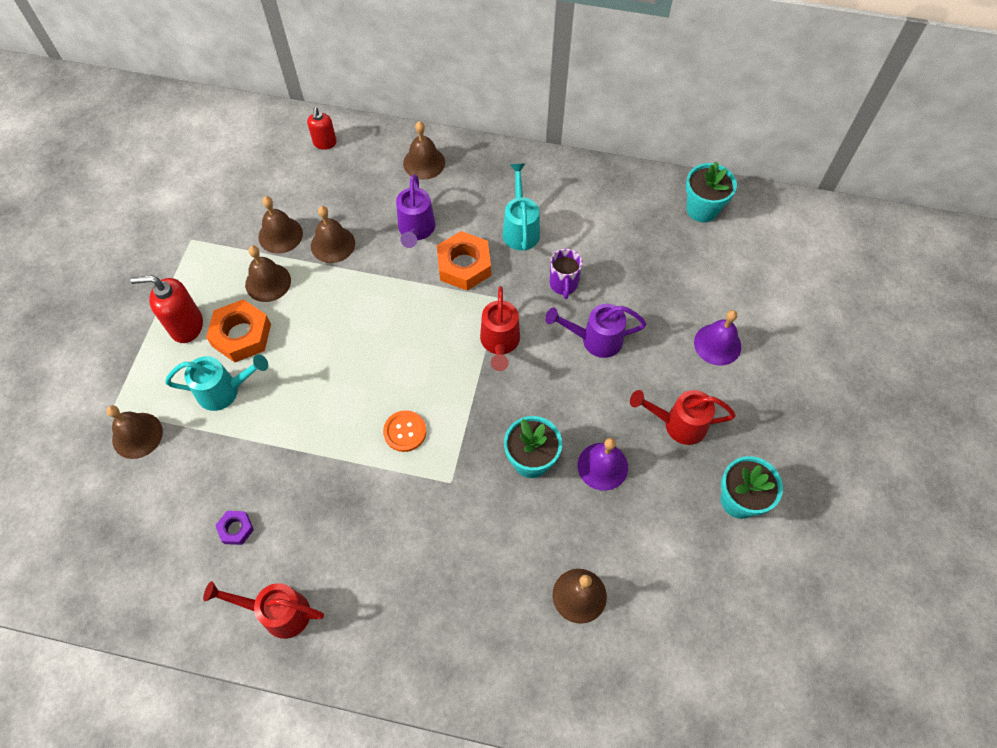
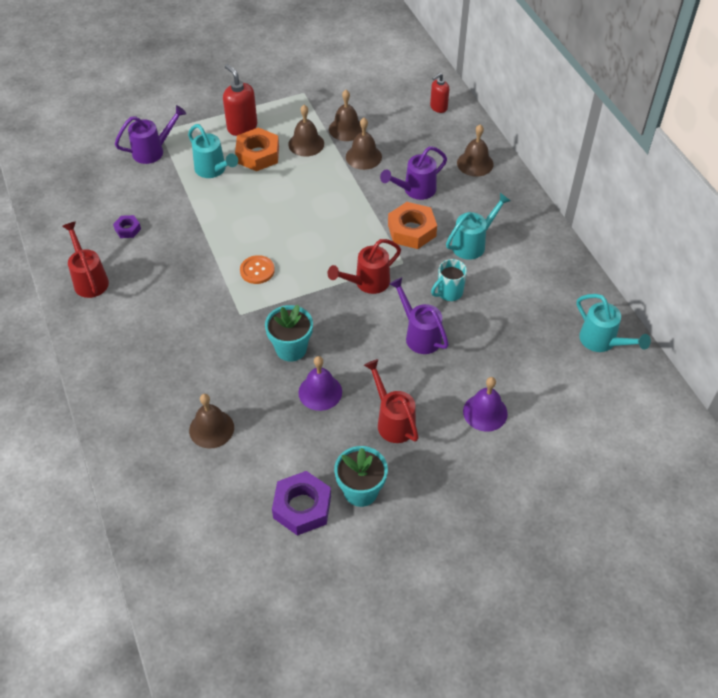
camera: 55 degrees right, 10 degrees down
(137, 435) = (153, 151): brown bell -> purple watering can
(563, 284) = (449, 292): purple mug -> turquoise mug
(702, 209) = (602, 341): turquoise flower pot -> turquoise watering can
(726, 563) = (302, 507): none -> purple nut

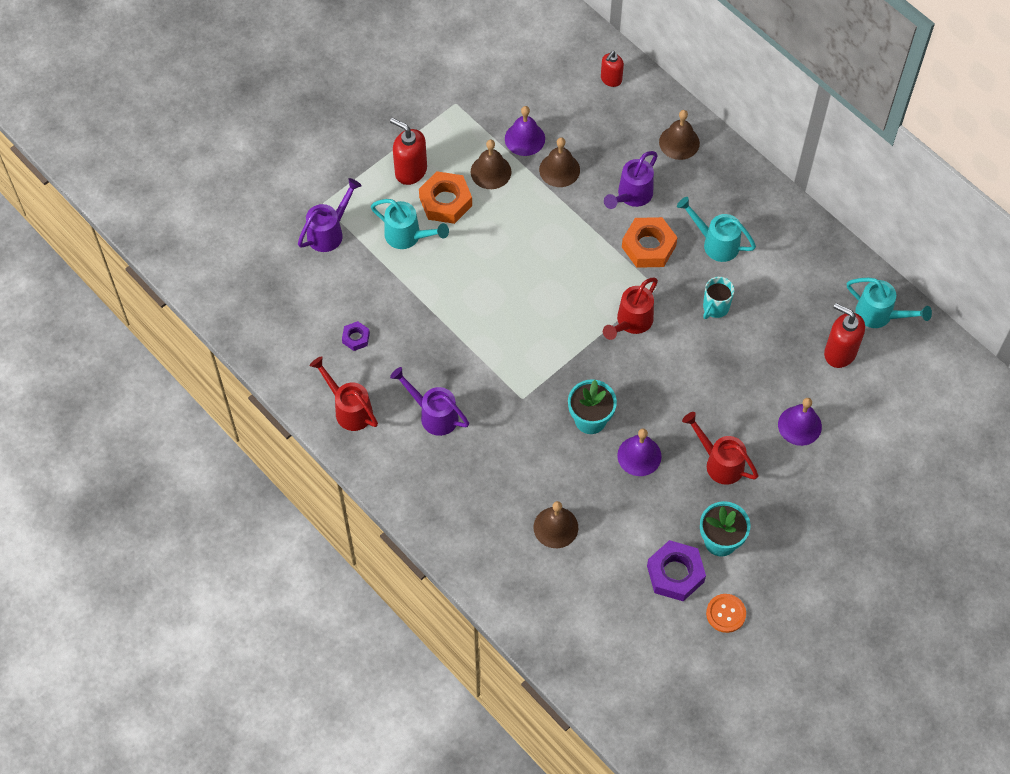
camera: 20 degrees left, 10 degrees up
(257, 270) = (515, 343): orange button -> orange button (725, 613)
(346, 129) = (524, 138): brown bell -> purple bell
(419, 335) = (706, 364): purple watering can -> purple watering can (434, 415)
(472, 244) = (715, 243): turquoise watering can -> turquoise watering can turned 90 degrees counterclockwise
(550, 361) = (839, 352): none -> red soap dispenser

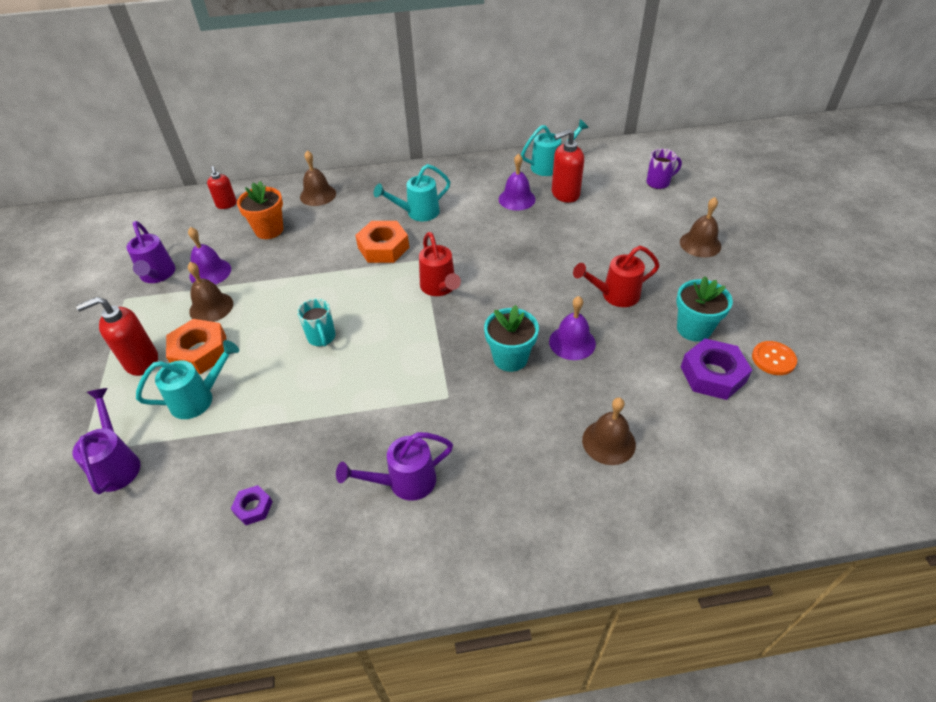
camera: 55 degrees left, 15 degrees down
(349, 409) = (328, 565): red watering can -> none
(559, 169) = (261, 265): brown bell -> brown bell (700, 244)
(604, 141) = (269, 230): none -> orange flower pot
(631, 196) = (331, 237): purple watering can -> purple watering can (157, 275)
(715, 307) = (471, 236): turquoise mug -> turquoise mug (321, 337)
(799, 425) = (612, 238): purple bell -> purple bell (517, 199)
(924, 429) = (658, 183): none -> purple mug

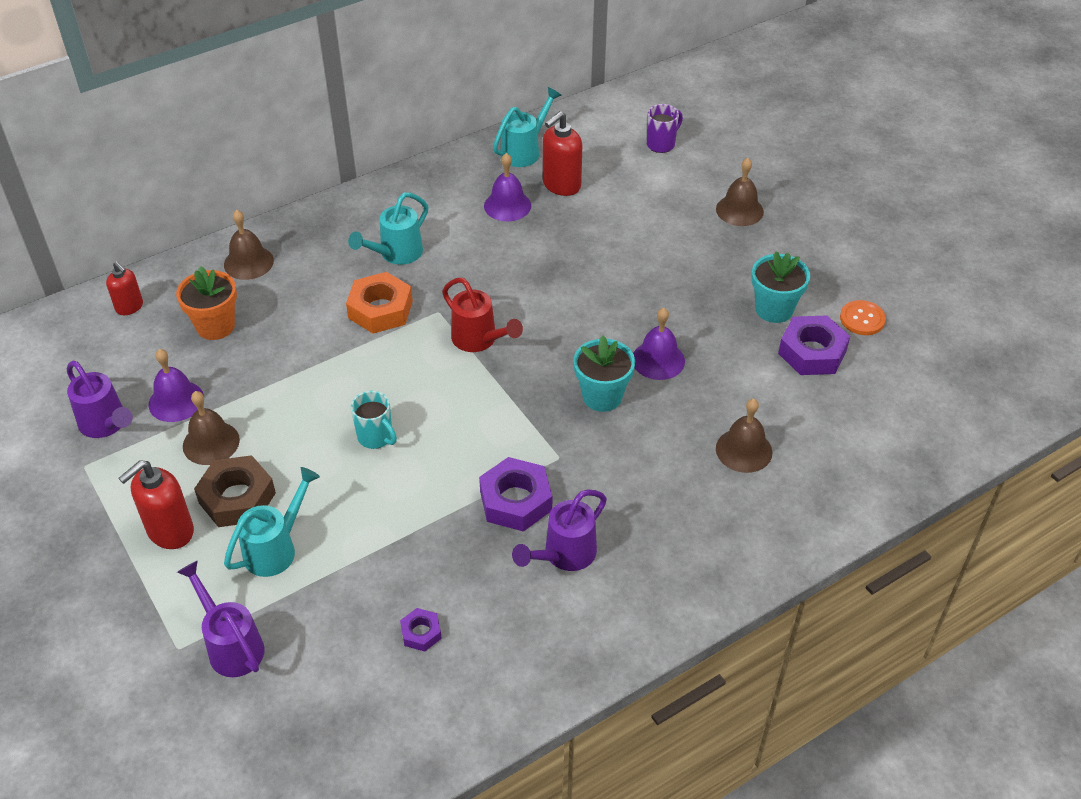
camera: 25 degrees left, 0 degrees up
(200, 352) = (237, 498): orange nut -> brown nut
(393, 421) = (515, 500): none -> purple nut
(615, 295) = (677, 295): red watering can -> none

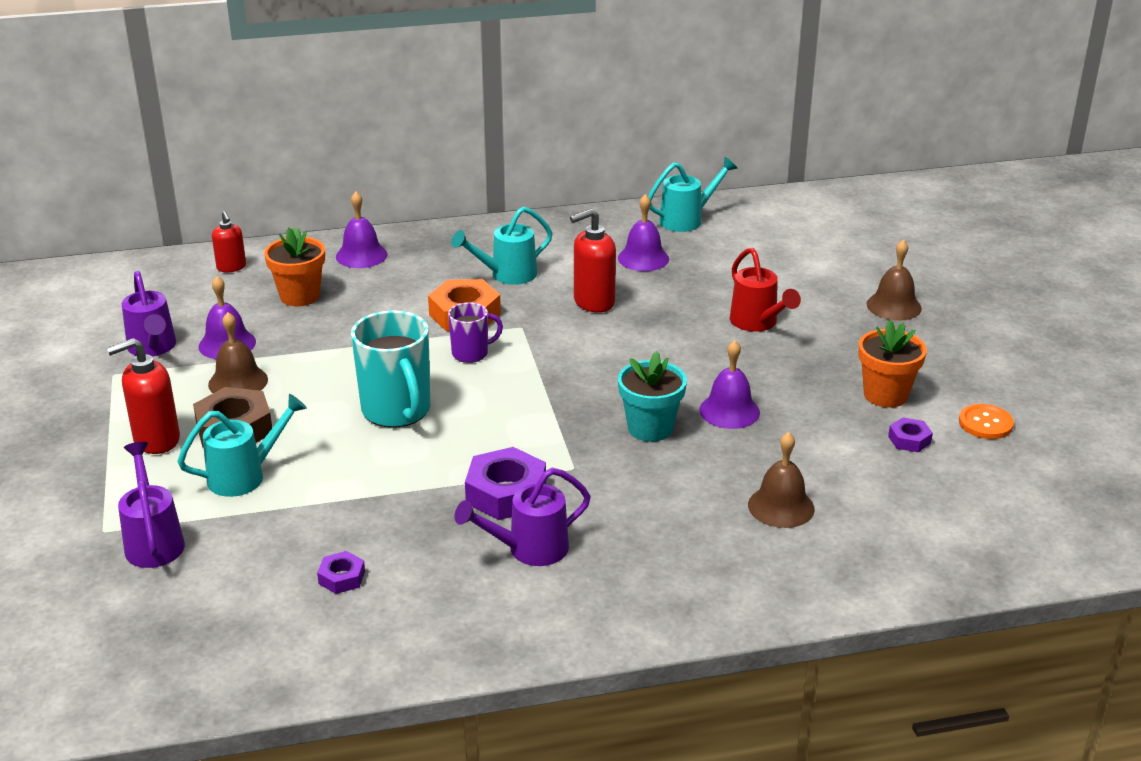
camera: 20 degrees right, 15 degrees down
(248, 262) = (361, 255): brown bell -> purple bell
(376, 437) = (397, 411): turquoise mug -> turquoise mug, size x1.81
(479, 340) = (548, 357): red watering can -> red watering can (757, 323)
(561, 185) = (709, 252): red soap dispenser -> red soap dispenser (593, 302)
(661, 144) = (837, 238): purple mug -> purple mug (471, 353)
(774, 309) = (885, 395): turquoise flower pot -> orange flower pot
(812, 352) = (909, 440): purple nut -> purple nut, size x0.52

